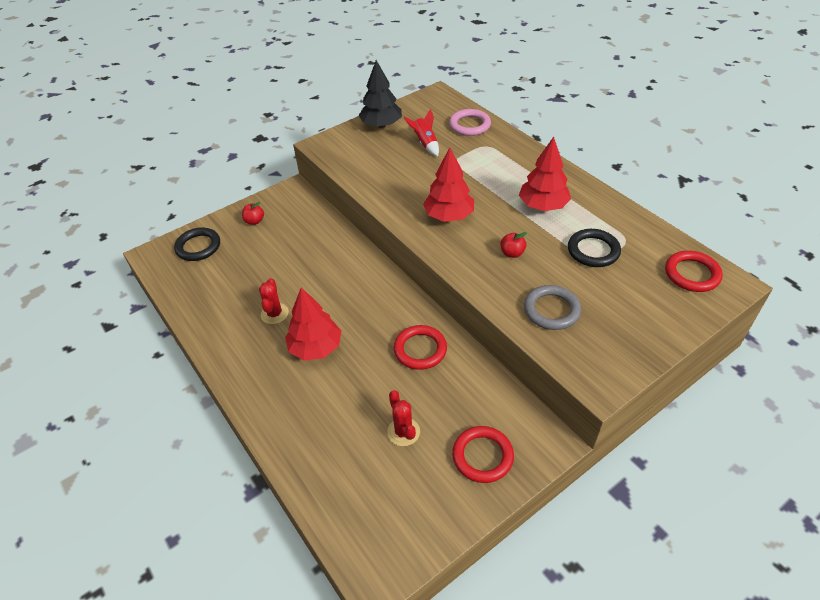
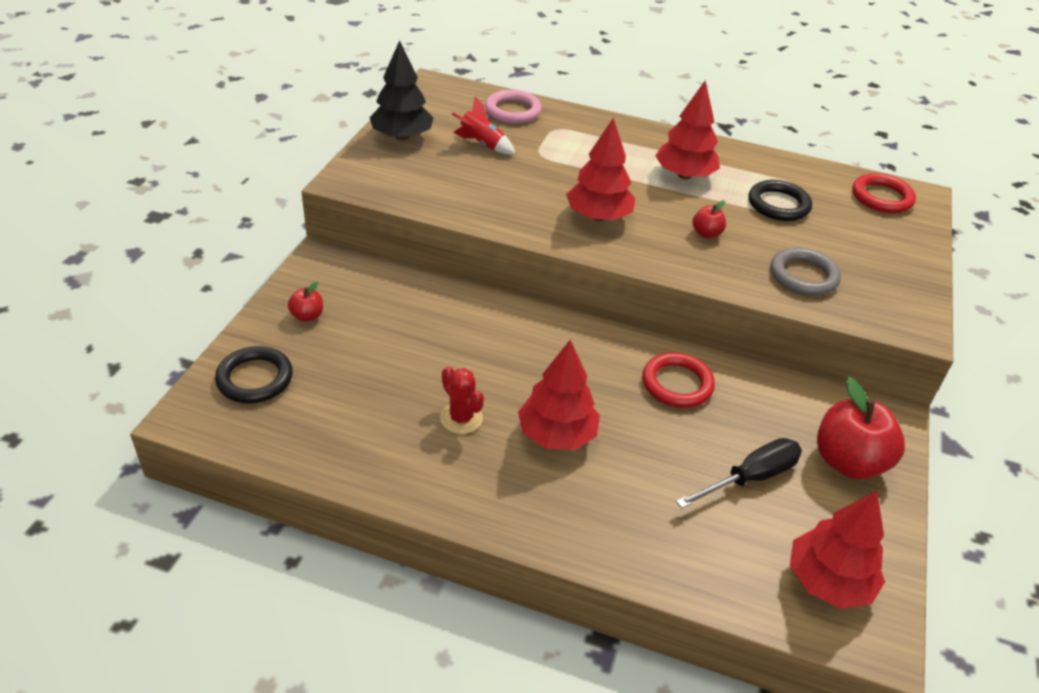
camera: 40 degrees left, 5 degrees down
(383, 523) = (828, 581): none -> red tree
(403, 432) = (750, 478): red cactus -> black screwdriver
(482, 456) = (848, 462): red ring -> red apple

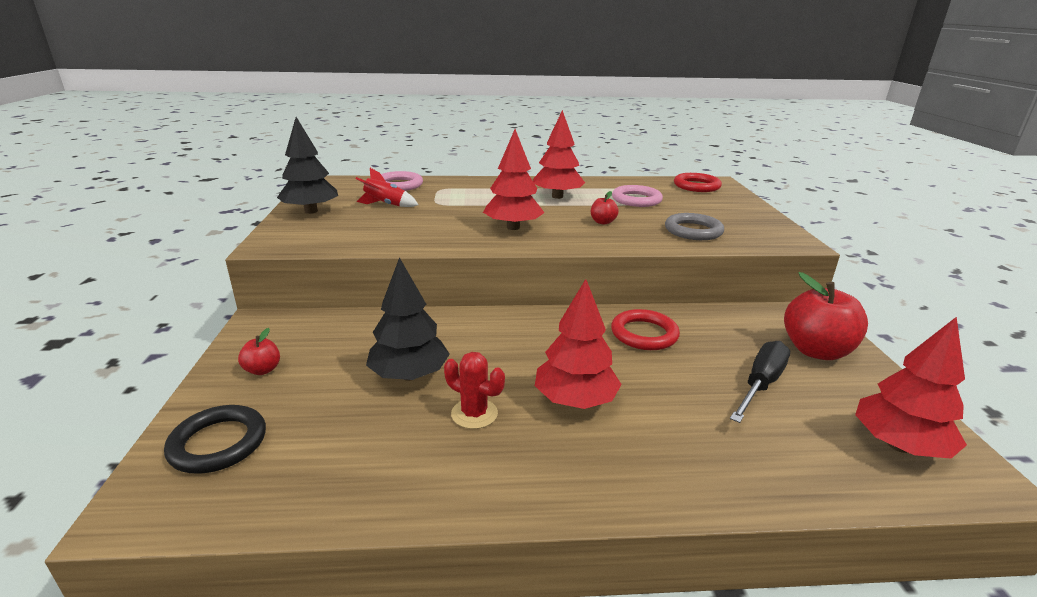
camera: 20 degrees left, 15 degrees down
(426, 360) = (409, 375): none -> black tree
(778, 205) = (636, 200): black ring -> pink ring

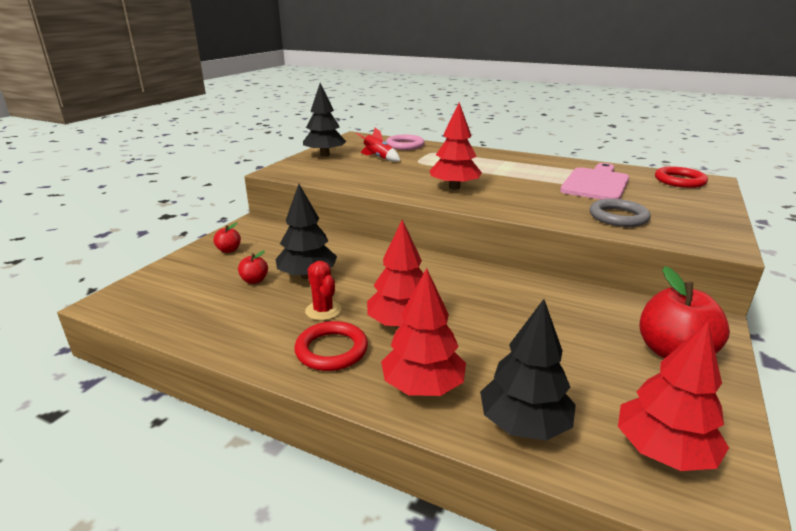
camera: 30 degrees right, 0 degrees up
(218, 443) = (171, 282): black ring -> none
(557, 196) = (523, 170): red tree -> red tree (423, 386)
(603, 222) = (537, 196): red apple -> red apple (254, 280)
(636, 200) = (596, 183): pink ring -> pink cutting board
(644, 334) = (512, 295): red ring -> red ring (331, 350)
(760, 384) = (576, 360): black screwdriver -> none
(787, 466) = (524, 424): none -> black tree

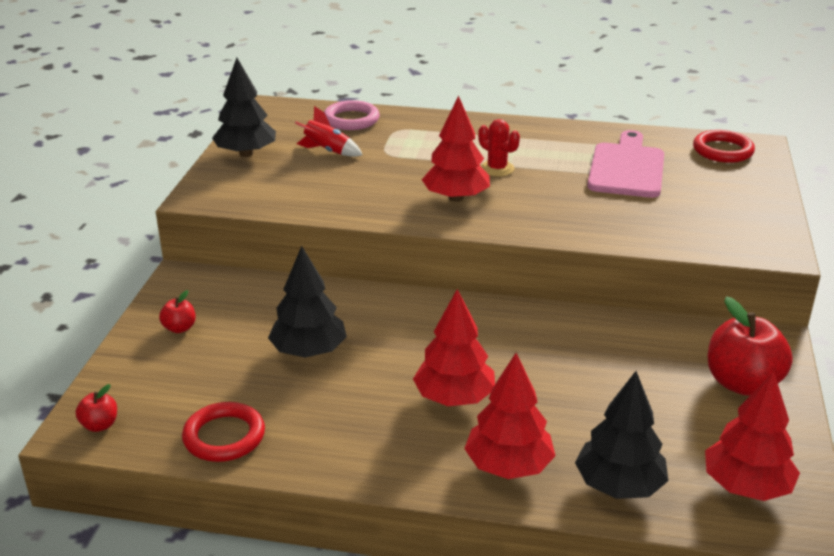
camera: 15 degrees left, 5 degrees up
(254, 280) = (245, 369): red apple -> red apple (100, 425)
(323, 310) = (356, 396): red cactus -> red cactus (497, 169)
(331, 350) = (392, 444): red ring -> red ring (224, 436)
(618, 217) = (664, 223): grey ring -> none

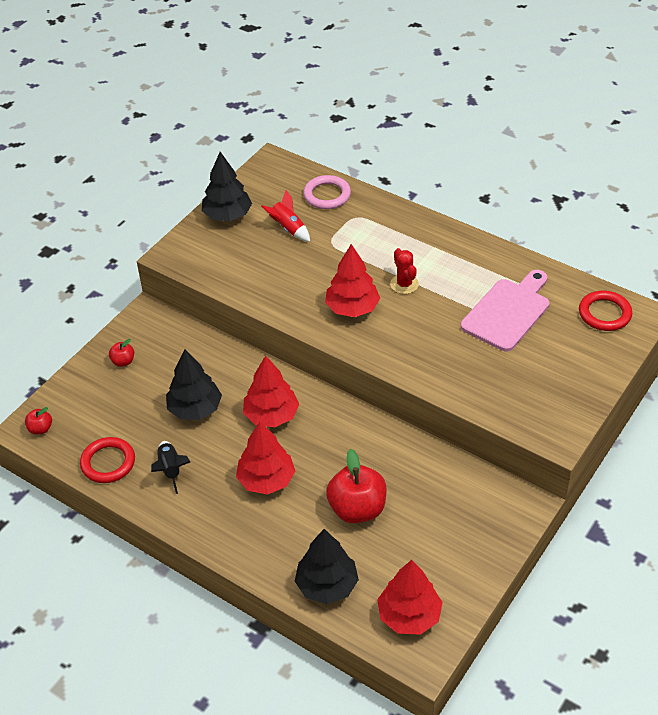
camera: 25 degrees right, 15 degrees up
(318, 421) = (170, 470): none -> black rocket
(508, 466) = (267, 546): red tree -> red tree (271, 415)
(742, 383) = (472, 534): red apple -> red apple (357, 509)

